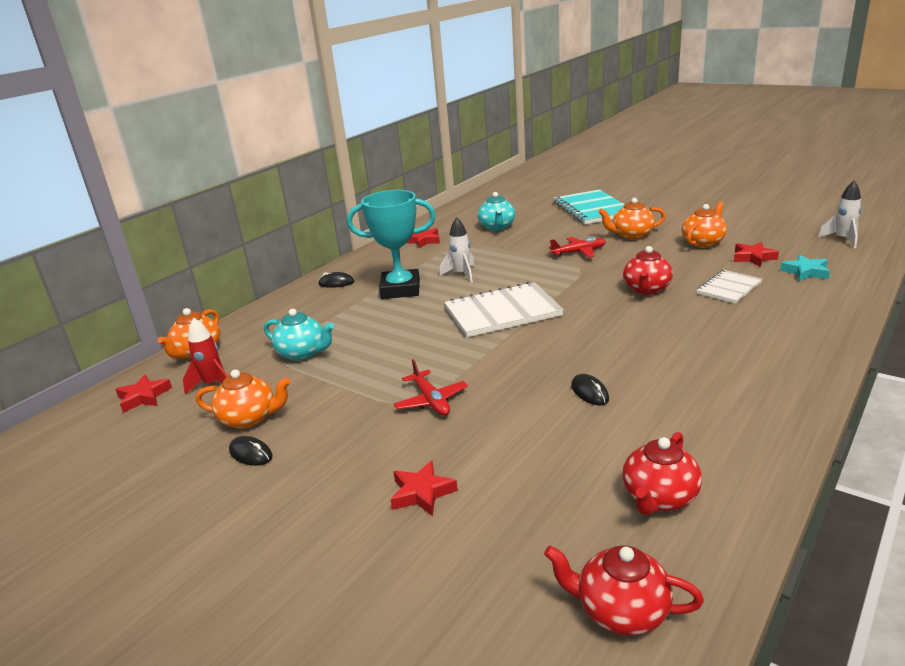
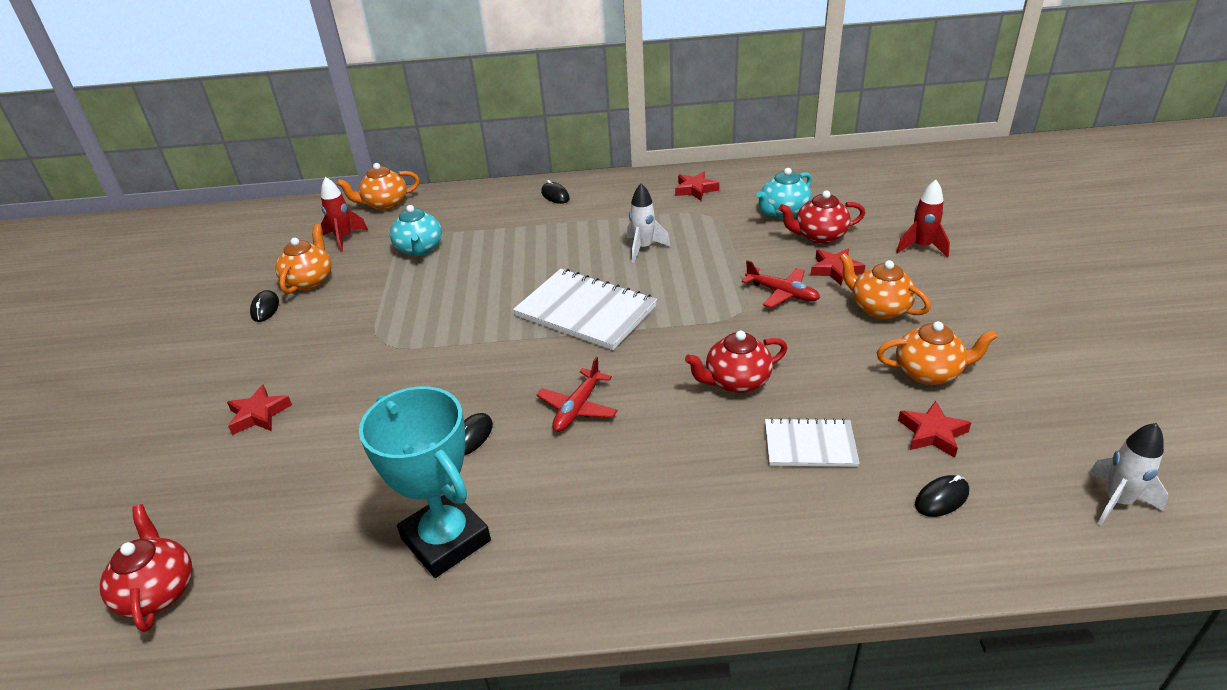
camera: 50 degrees right, 10 degrees up
(144, 397) = (308, 222): red star -> red star (835, 270)
(249, 418) = (309, 281): orange teapot -> orange teapot turned 135 degrees counterclockwise
(400, 289) = (576, 233): turquoise trophy -> turquoise trophy (446, 539)
(431, 401) = (392, 352): red plane -> red plane (577, 408)
(592, 209) = (921, 247): turquoise notebook -> red rocket
(659, 498) = (320, 555): red teapot -> red teapot (819, 236)
(805, 272) = (941, 498): turquoise star -> black mouse

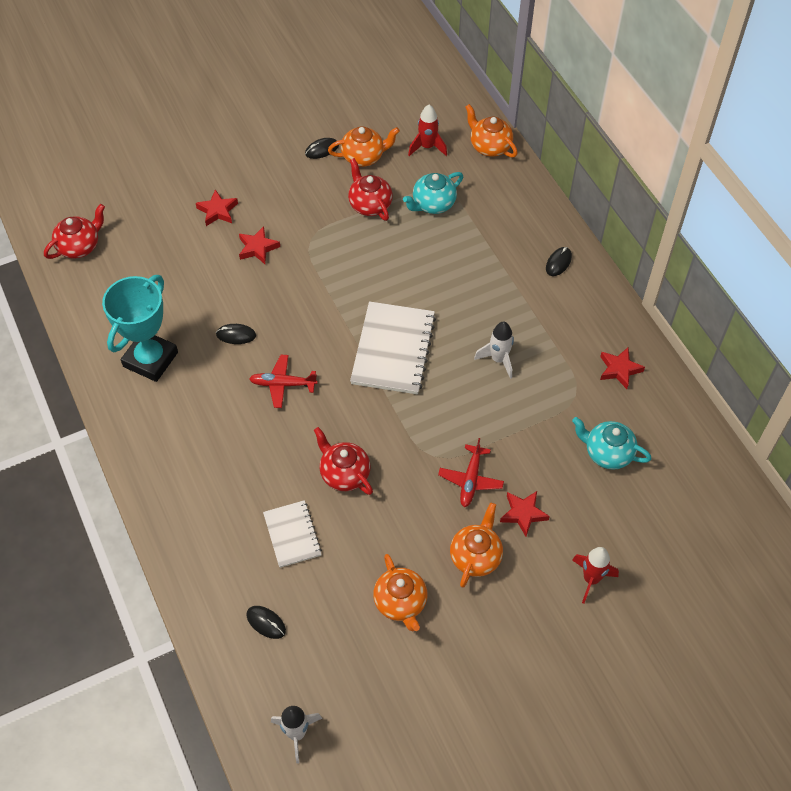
camera: 65 degrees right, 20 degrees up
(819, 236) = (576, 491): red teapot -> red teapot (369, 205)
(932, 433) = (330, 611): red star -> red star (258, 248)

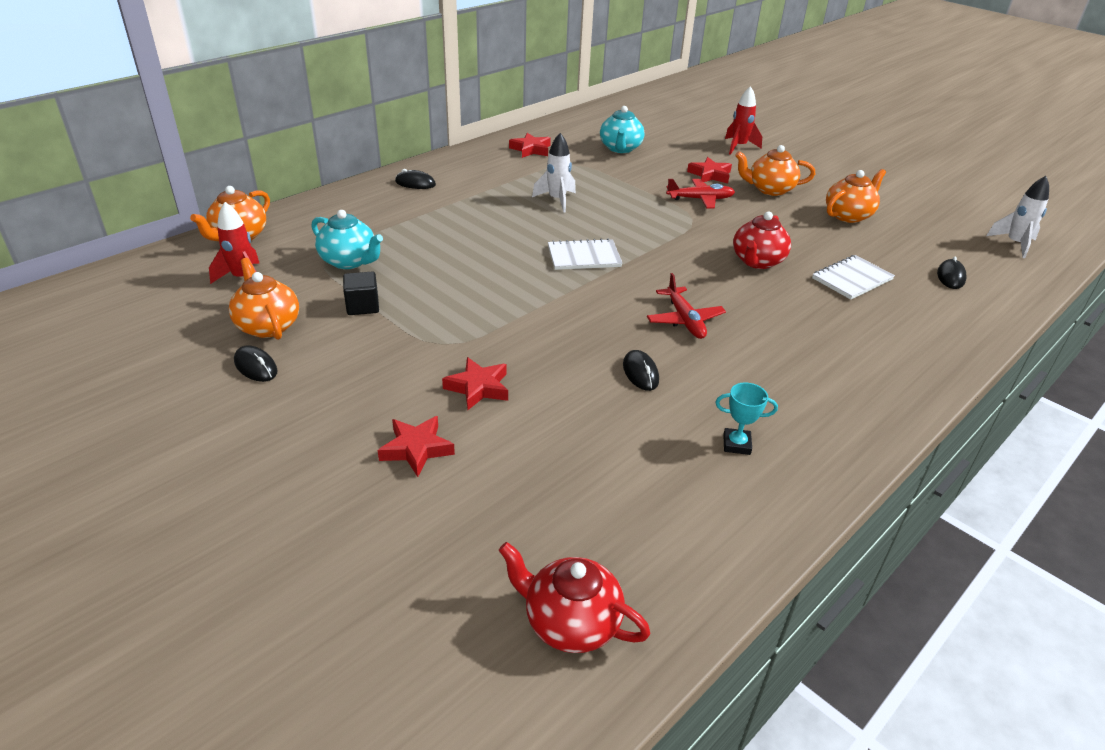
camera: 110 degrees left, 20 degrees down
(150, 359) = (736, 444): turquoise trophy -> turquoise trophy, size x0.41
(369, 205) = (363, 306): red teapot -> black cube
(393, 349) = (584, 257): white notebook -> white notebook, size x0.58

